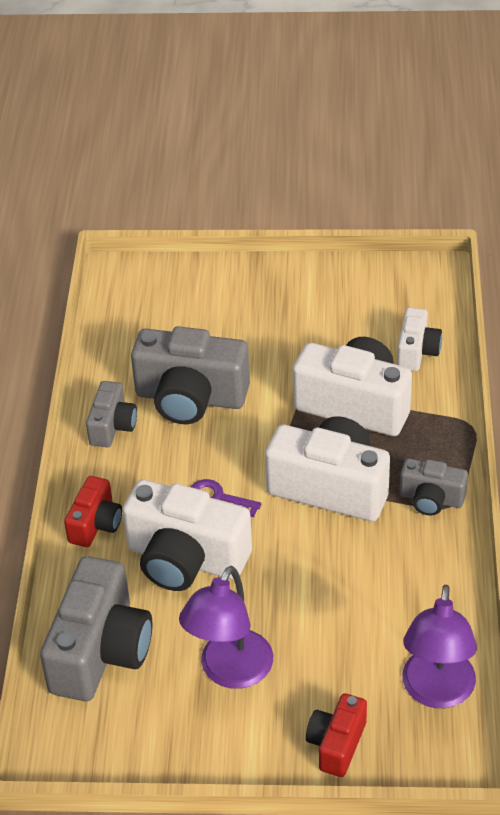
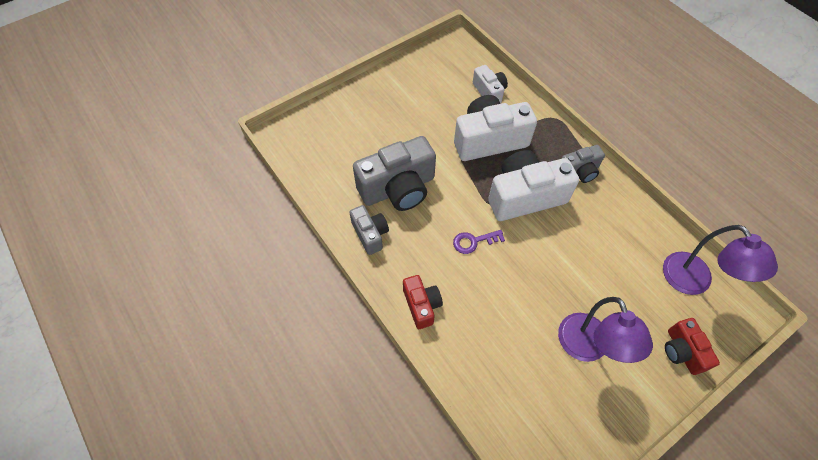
camera: 40 degrees left, 15 degrees up
(100, 651) = (506, 389): grey camera -> none
(185, 559) = (494, 292): white camera -> none

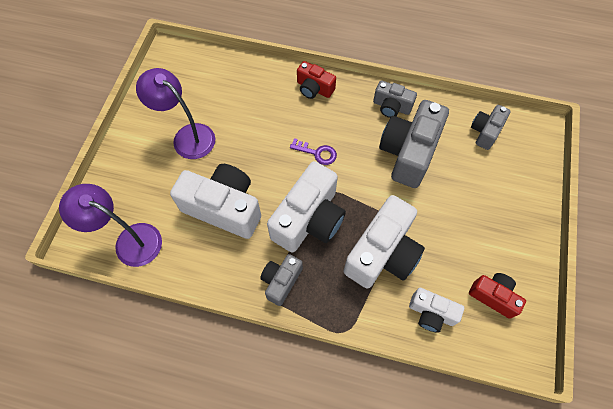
camera: 140 degrees right, 5 degrees up
(321, 161) = (485, 132): none -> grey camera
(474, 241) = (317, 153): purple key -> purple key turned 75 degrees clockwise
(591, 252) = (224, 208): none -> white camera
(682, 351) = (119, 178): red camera -> red camera (493, 296)

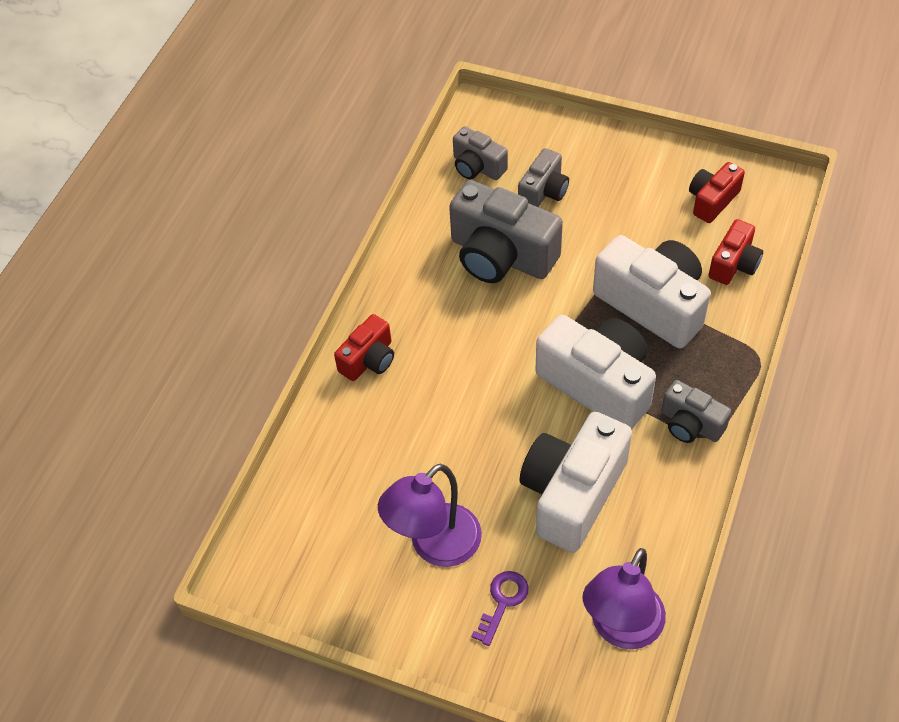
camera: 80 degrees left, 10 degrees down
(317, 153) = (488, 365): purple key -> purple key (502, 602)
(391, 107) = (419, 265): grey camera -> grey camera (543, 191)
(431, 313) = (734, 264): white camera -> red camera

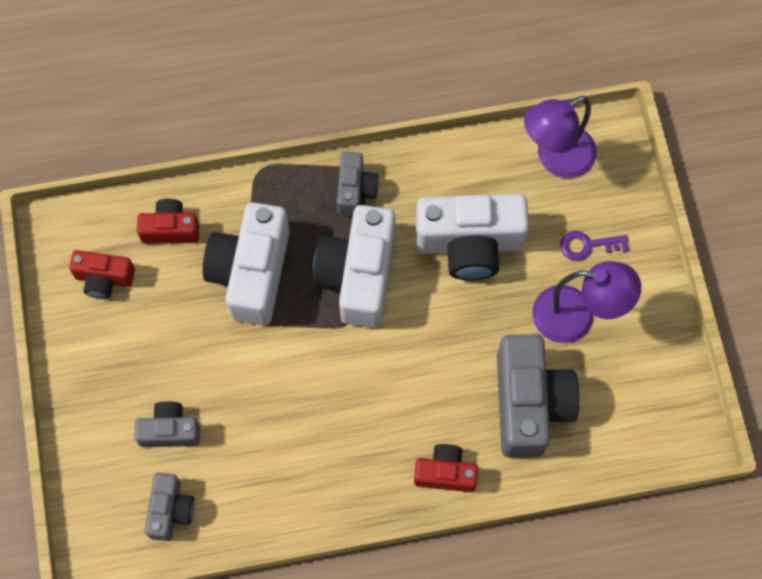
camera: 125 degrees left, 15 degrees up
(501, 255) = (268, 426): grey camera -> grey camera (529, 403)
(621, 629) = (555, 158): purple lamp -> purple lamp turned 150 degrees clockwise

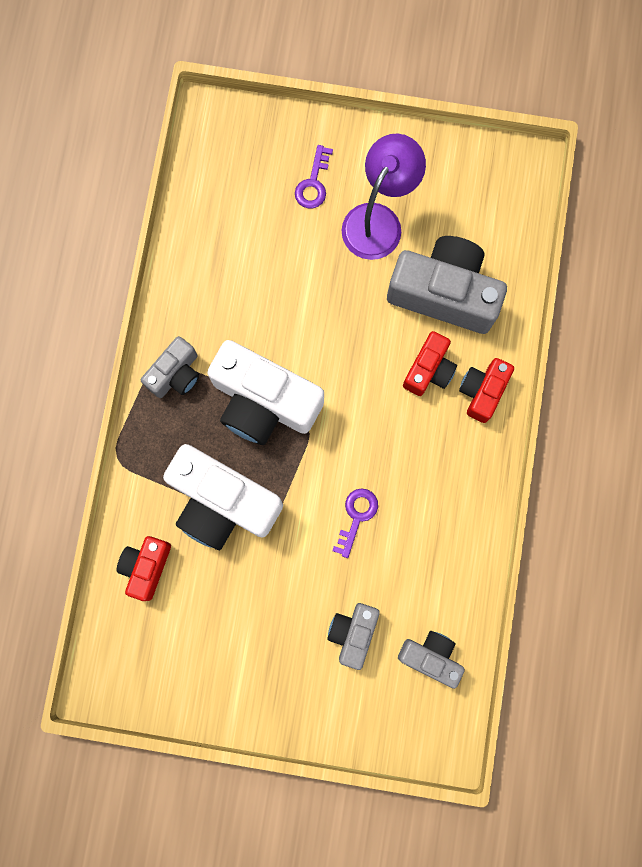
camera: 70 degrees left, 10 degrees up
(104, 279) = (173, 650): red camera -> red camera (429, 370)
(280, 396) = (356, 516): none -> purple key
(355, 190) = (175, 374): grey camera -> grey camera turned 105 degrees clockwise
(469, 244) = (271, 288): white camera -> none
(555, 158) = (216, 178): purple lamp -> none

